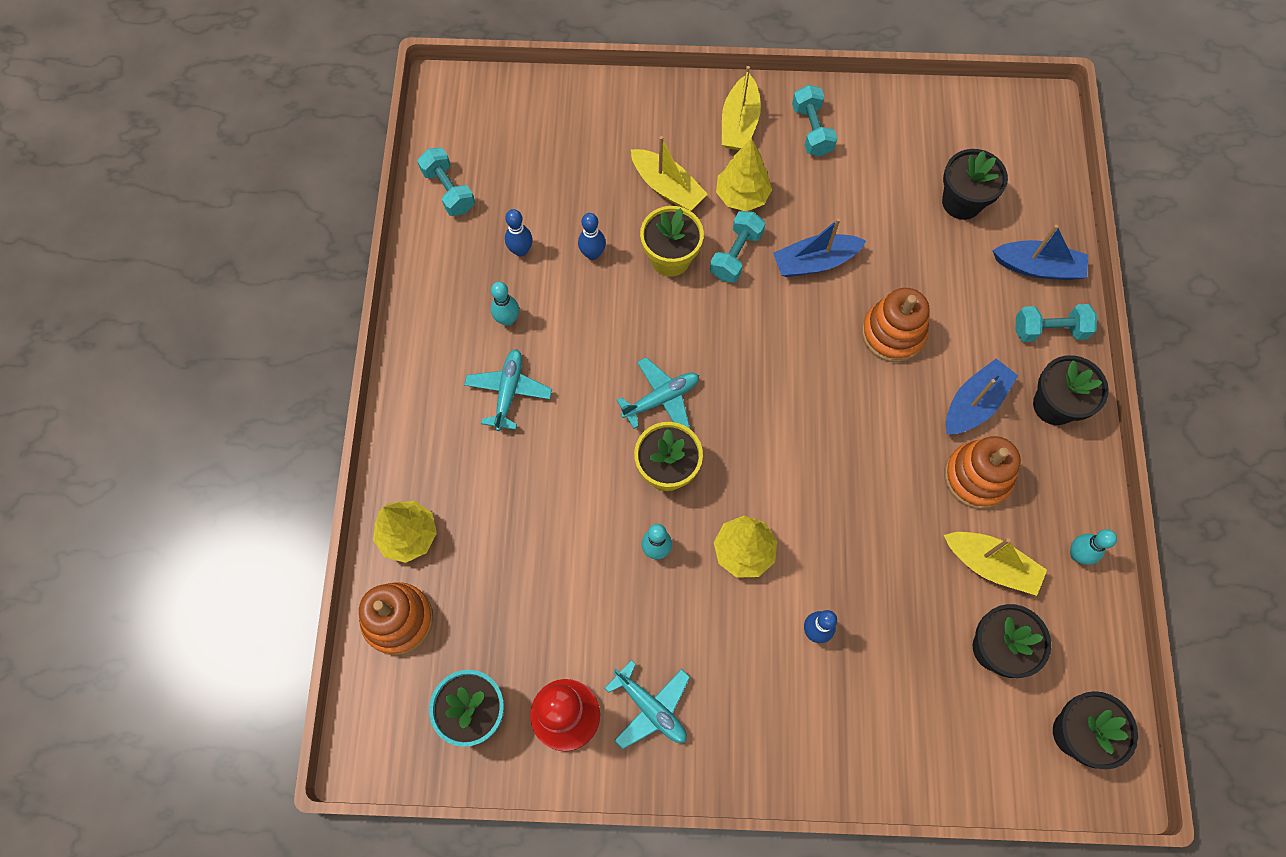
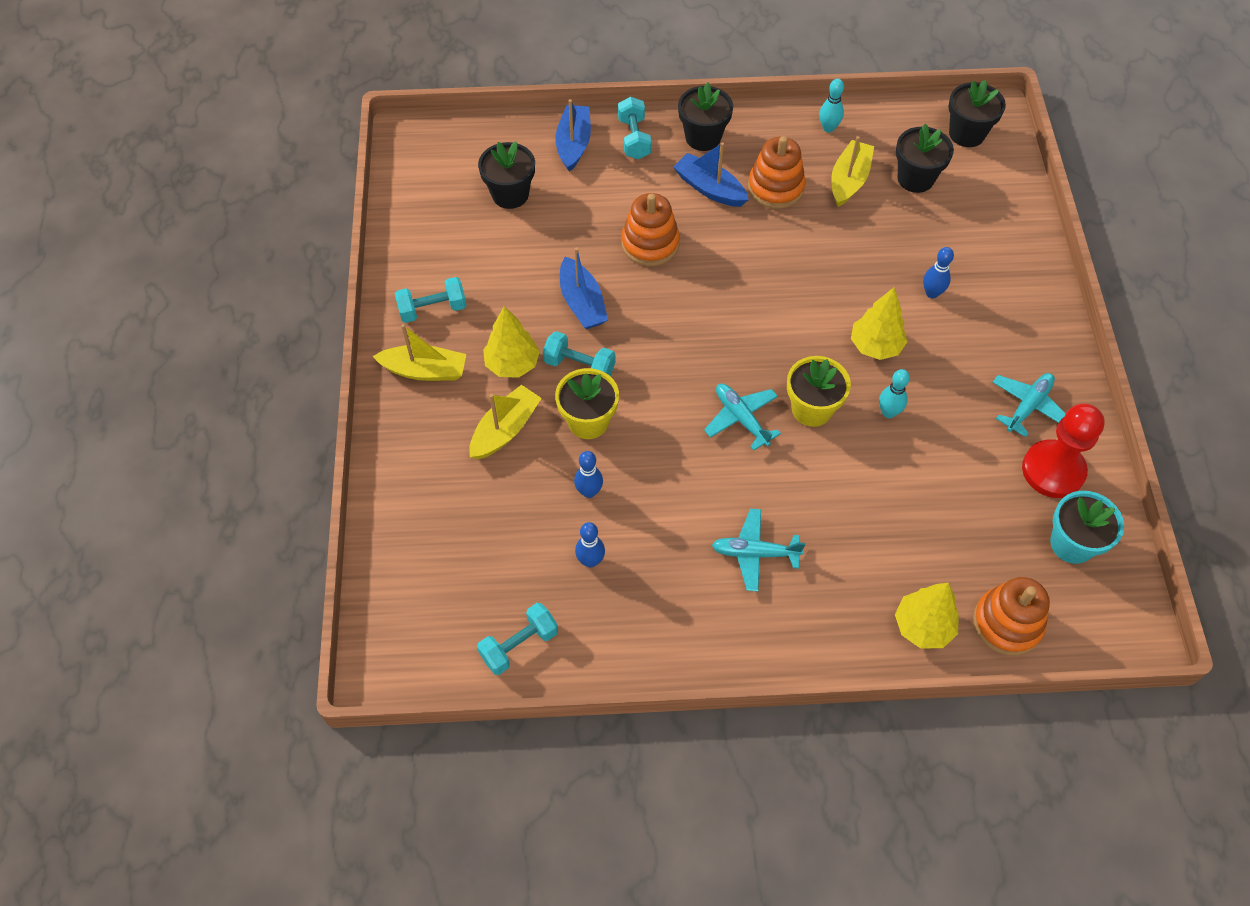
camera: 95 degrees left, 10 degrees down
(507, 319) = (673, 564): turquoise bowling pin -> none

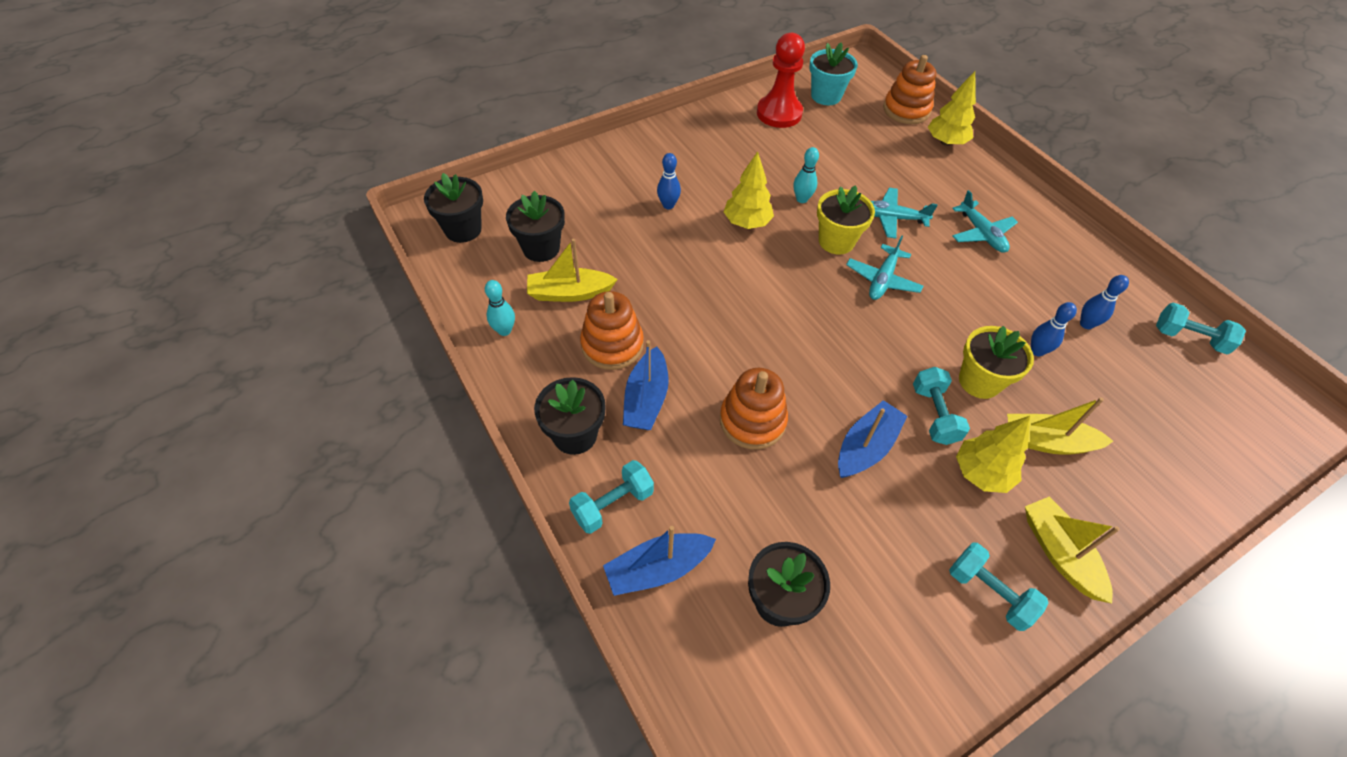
camera: 120 degrees left, 5 degrees down
(1028, 406) = (736, 134): turquoise plane -> turquoise plane (891, 218)

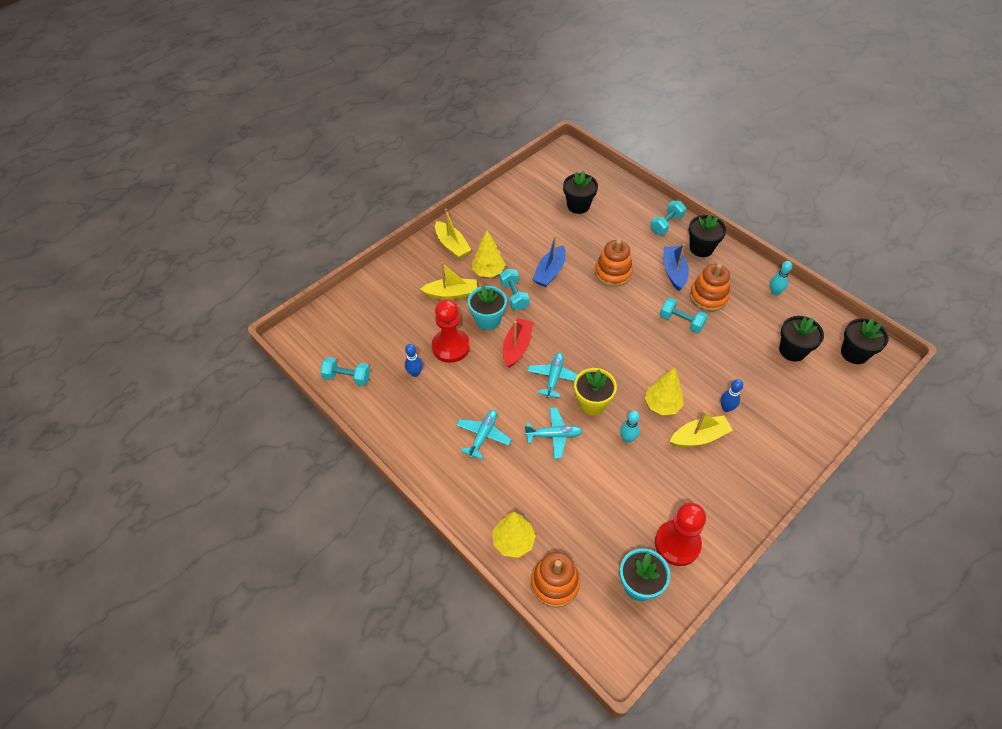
camera: 170 degrees right, 0 degrees up
(570, 293) = (752, 323): yellow boat -> yellow boat (699, 437)
(658, 568) = (634, 206): blue boat -> none
(933, 330) = (517, 347): none -> red boat
(979, 381) = (488, 320): yellow flower pot -> turquoise flower pot
(981, 233) = (483, 436): turquoise plane -> turquoise plane turned 60 degrees clockwise
(989, 592) = (486, 225): turquoise dumbbell -> turquoise dumbbell (681, 321)
(1037, 351) = (451, 347): blue bowling pin -> red pawn

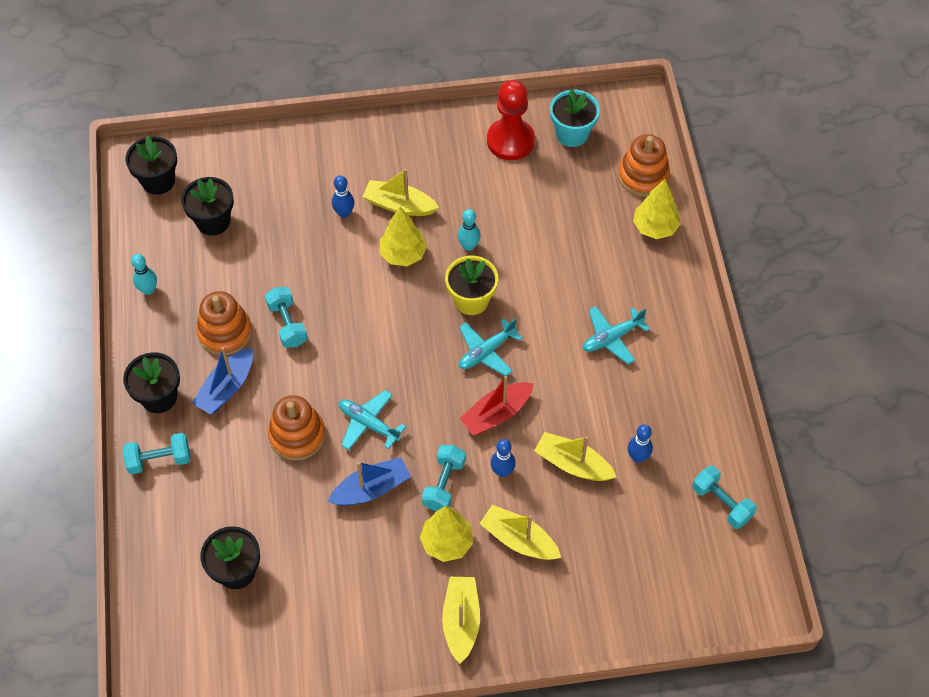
camera: 145 degrees left, 5 degrees up
(451, 347) = (573, 464): red pawn -> yellow boat
(488, 320) = (502, 471): turquoise flower pot -> blue bowling pin
(554, 435) = (539, 293): turquoise plane -> turquoise plane (368, 424)

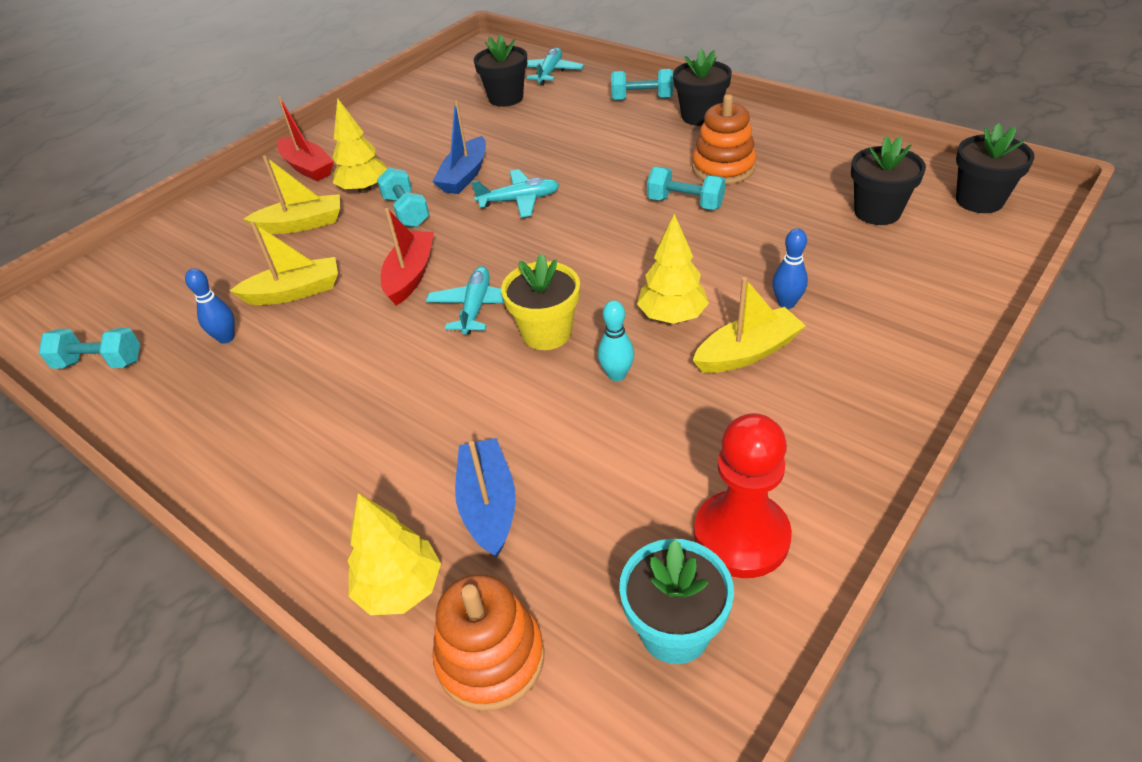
camera: 140 degrees right, 15 degrees down
(148, 290) = (827, 147): turquoise bowling pin -> none
(159, 460) = (642, 99): turquoise dumbbell -> turquoise dumbbell turned 60 degrees clockwise
(226, 388) = (663, 148): blue boat -> blue boat (488, 505)
(297, 435) = (566, 162): orange stacking toy -> none
(461, 621) = (307, 167): yellow boat -> red boat
(502, 471) = (361, 248): blue bowling pin -> none
(612, 338) = (345, 413): turquoise plane -> turquoise plane (550, 73)

